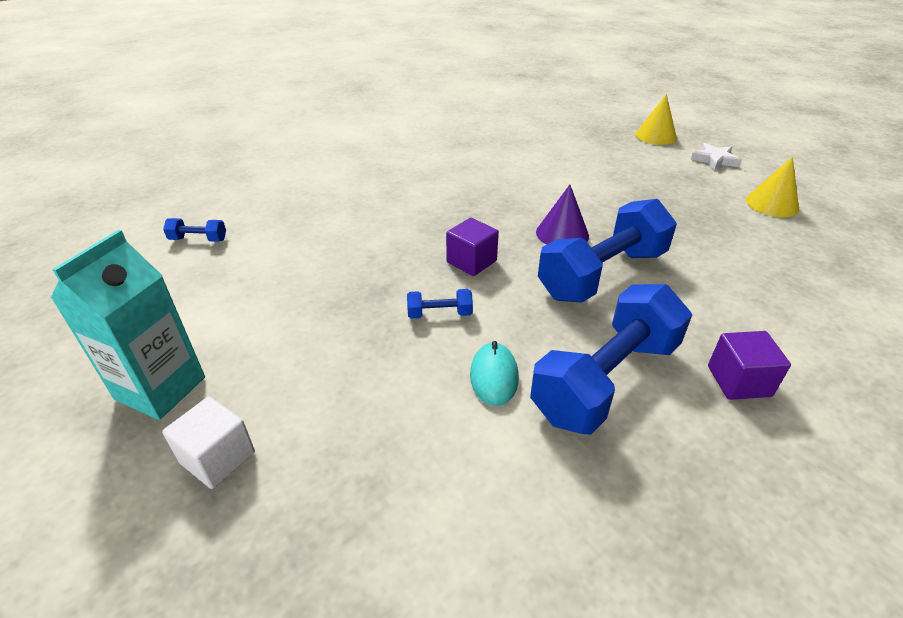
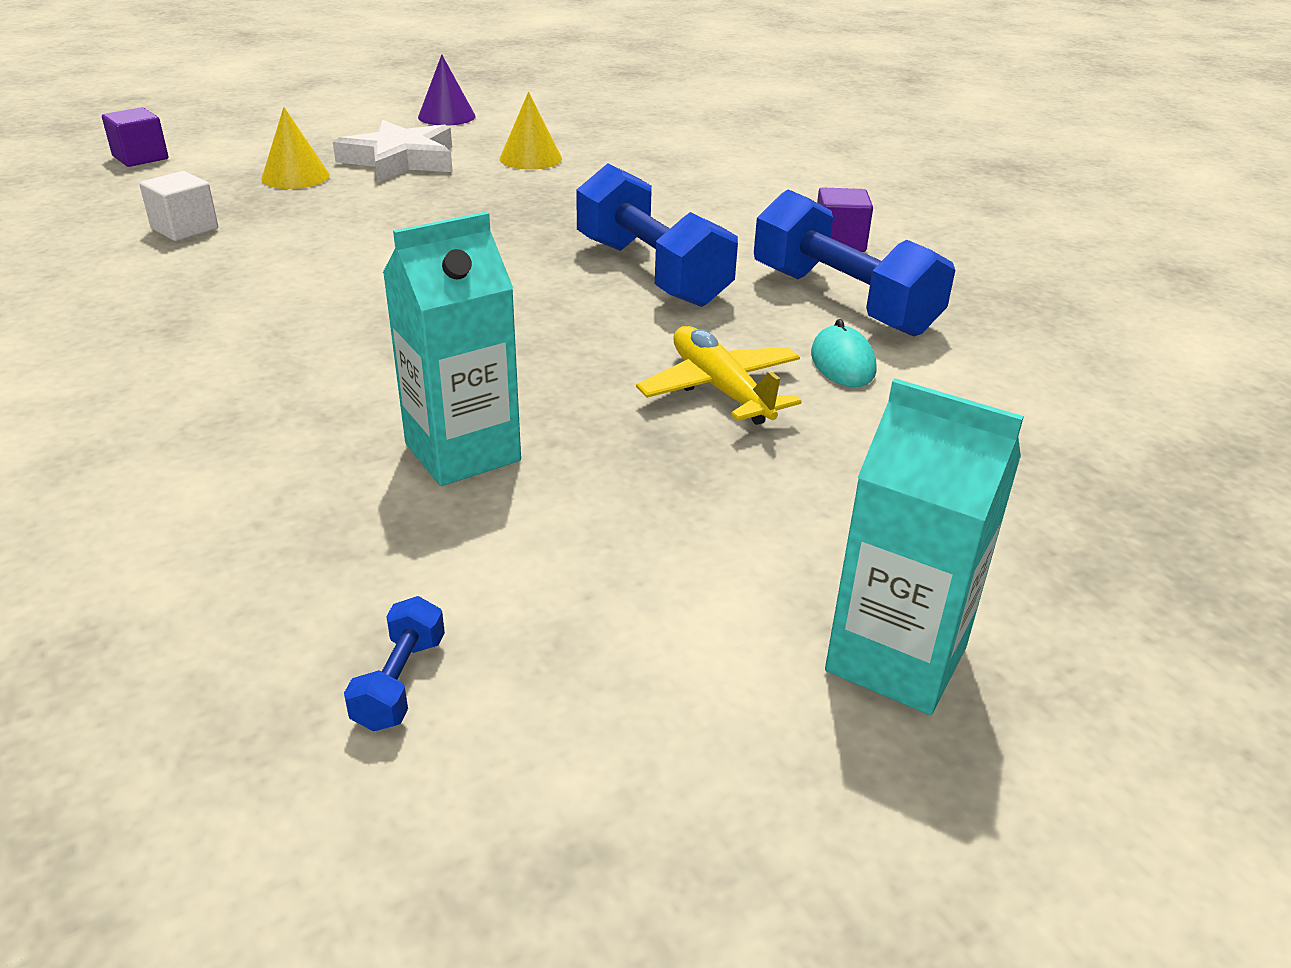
camera: 85 degrees left, 5 degrees down
(218, 457) = (1018, 575): white cube -> white cube (185, 229)
(360, 231) = (462, 452): none -> turquoise carton
(439, 314) = (720, 389): blue dumbbell -> yellow plane
(471, 261) = (597, 354): purple cube -> purple cube (140, 157)
(494, 376) = (842, 363): turquoise mouse -> turquoise mouse turned 75 degrees clockwise
(562, 233) = (546, 282): purple cone -> purple cone (446, 116)
(714, 160) = (400, 160): white star -> white star, size x1.81

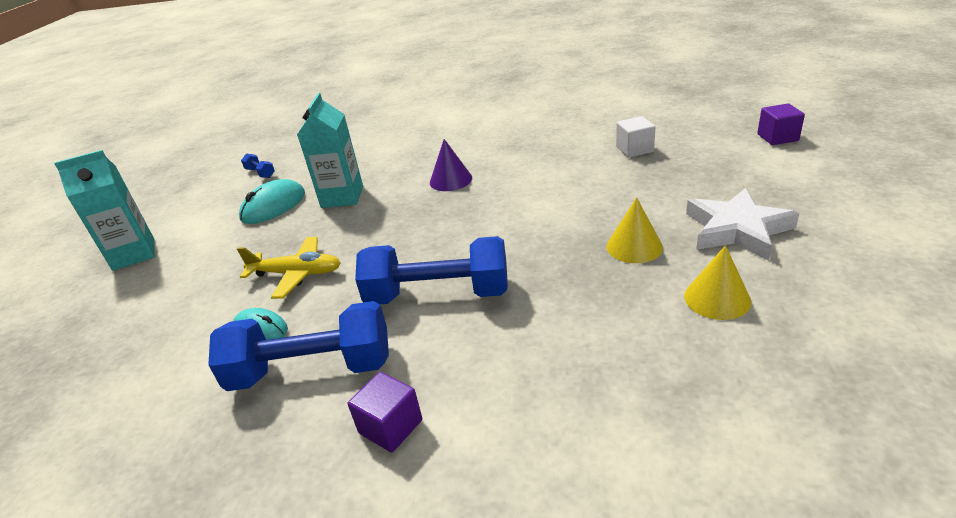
camera: 130 degrees right, 0 degrees up
(295, 177) = (713, 185): yellow cone -> yellow cone (634, 246)
(446, 116) = (881, 274): purple cone -> purple cone (450, 180)
(555, 537) = (273, 206): none -> turquoise mouse

